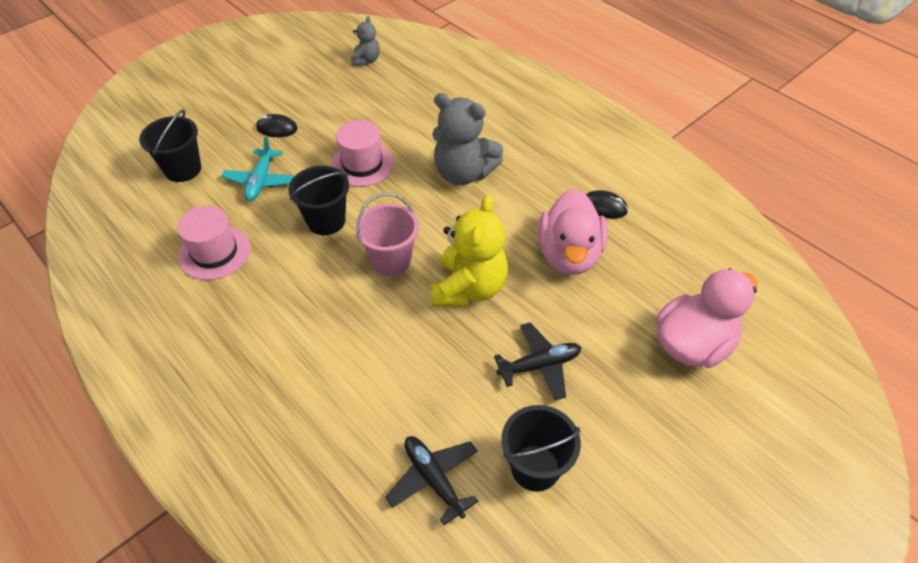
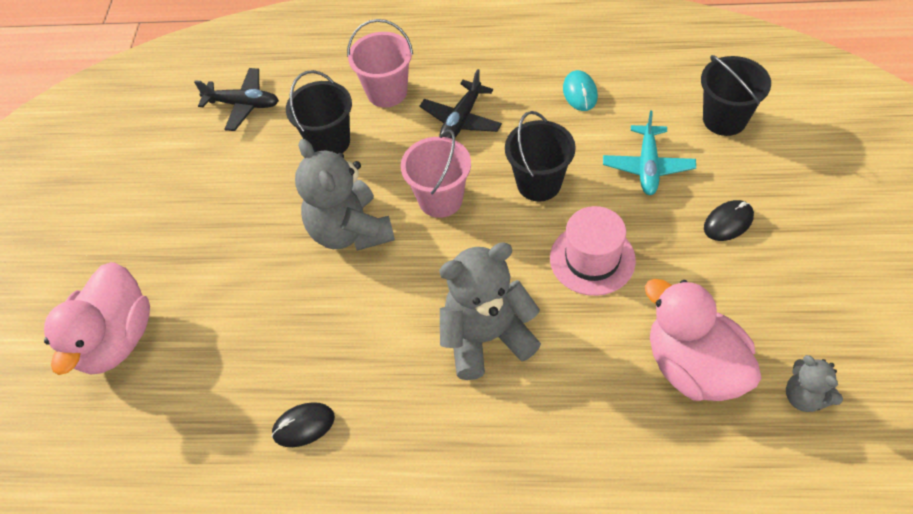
camera: 140 degrees right, 5 degrees up
(214, 252) = (580, 93): pink hat -> turquoise mouse
(261, 181) = (648, 166): turquoise plane -> turquoise plane turned 135 degrees counterclockwise
(317, 375) = (387, 92): none -> pink bucket
(469, 288) = (350, 231): yellow teddy bear -> grey teddy bear
(535, 467) = (181, 158): black bucket -> black bucket (329, 142)
(539, 365) = (234, 220): black plane -> black plane (461, 120)
(569, 255) = (292, 335): pink duck -> pink duck (693, 366)

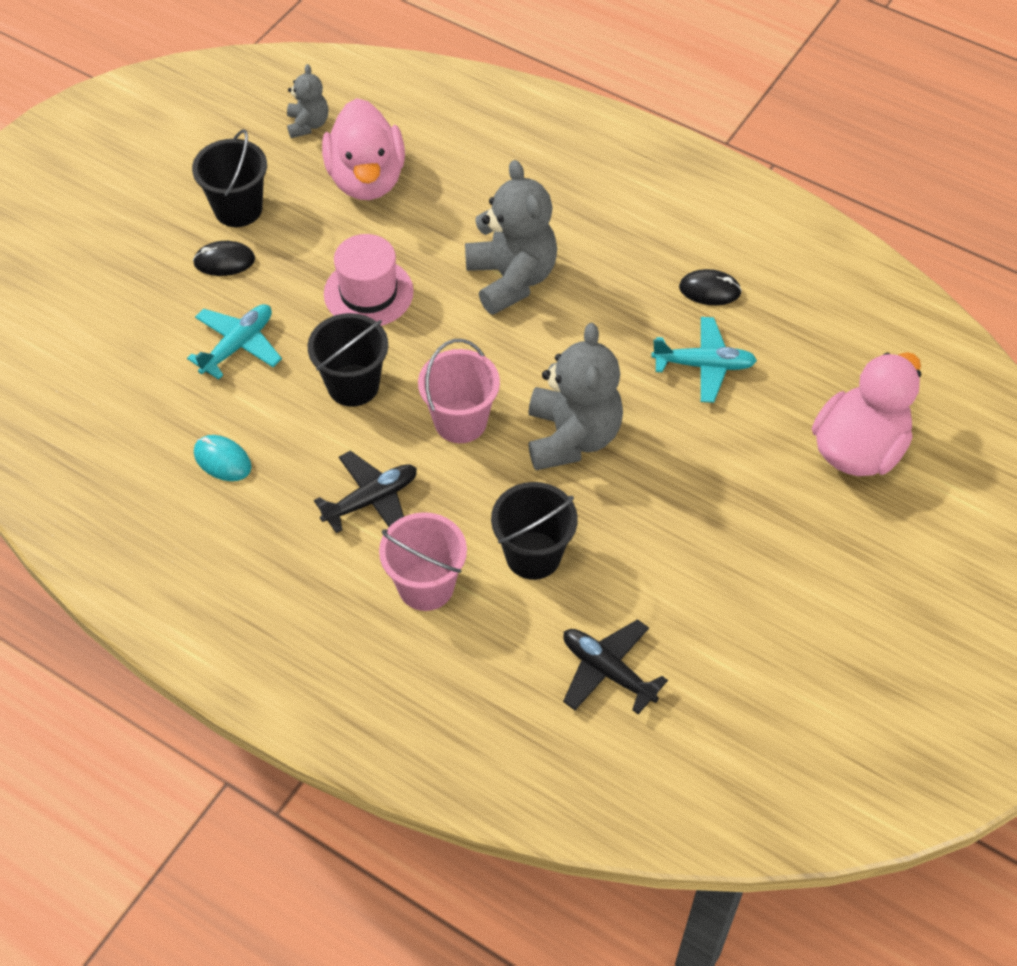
camera: 155 degrees left, 0 degrees up
(275, 346) = (704, 365): none -> turquoise plane
(486, 337) = (511, 279): grey teddy bear -> grey teddy bear turned 120 degrees counterclockwise
(580, 93) = (222, 460): turquoise mouse -> turquoise mouse turned 75 degrees counterclockwise
(724, 119) = (119, 351): black bucket -> black bucket (238, 209)

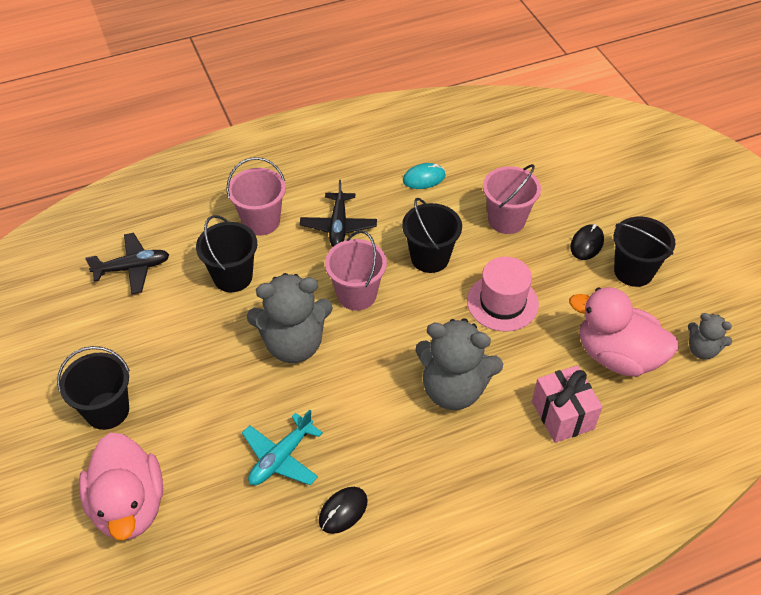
camera: 125 degrees right, 5 degrees down
(238, 346) = (506, 220): turquoise plane -> pink bucket
(471, 189) = (562, 415): none -> pink gift
(572, 437) = (293, 344): grey teddy bear -> grey teddy bear turned 45 degrees counterclockwise
(793, 545) = (107, 410): none -> black bucket

